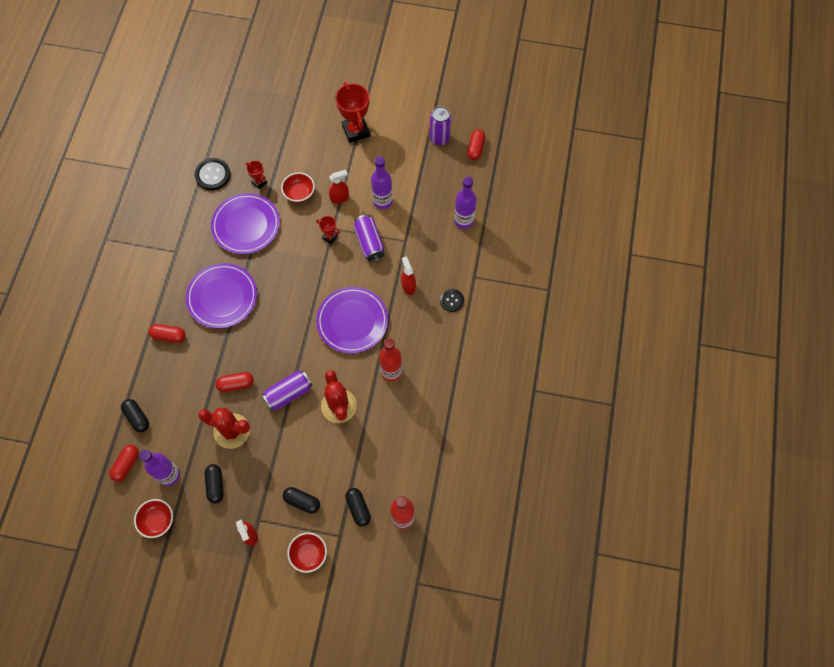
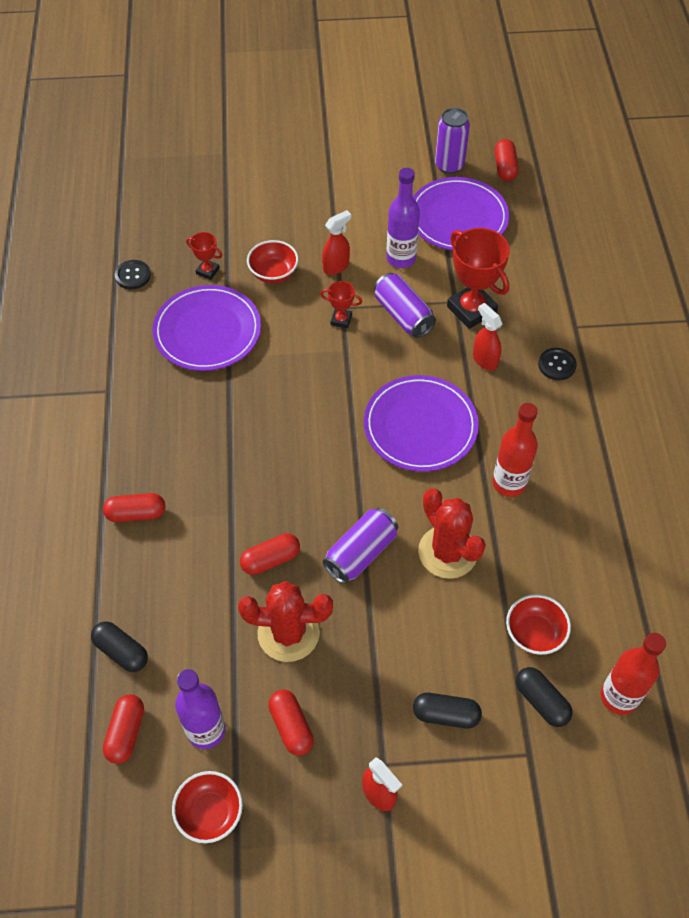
camera: 15 degrees left, 10 degrees down
(212, 175) = (133, 275): black button -> black button, size x0.65
(215, 485) = (291, 726): black capsule -> red capsule
(222, 297) = (204, 438): purple plate -> purple plate (458, 218)
(309, 554) = (489, 798): red bowl -> red bowl (534, 633)
(356, 131) = (326, 179): red trophy -> red trophy (471, 309)
(463, 221) = (528, 258): purple bottle -> none

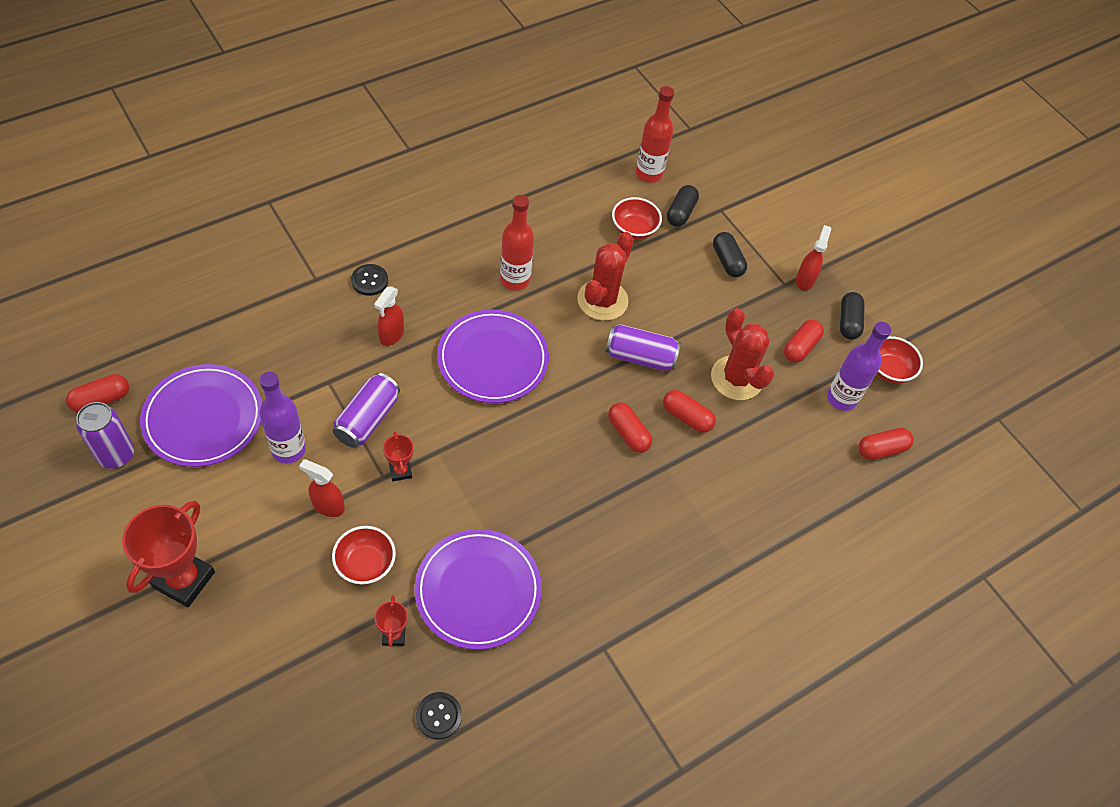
camera: 125 degrees left, 0 degrees up
(121, 651) = (830, 486): black capsule -> black capsule (848, 322)
(136, 513) = (713, 543): red capsule -> red capsule (628, 433)
(471, 309) = (332, 364): red trophy -> red trophy (184, 580)

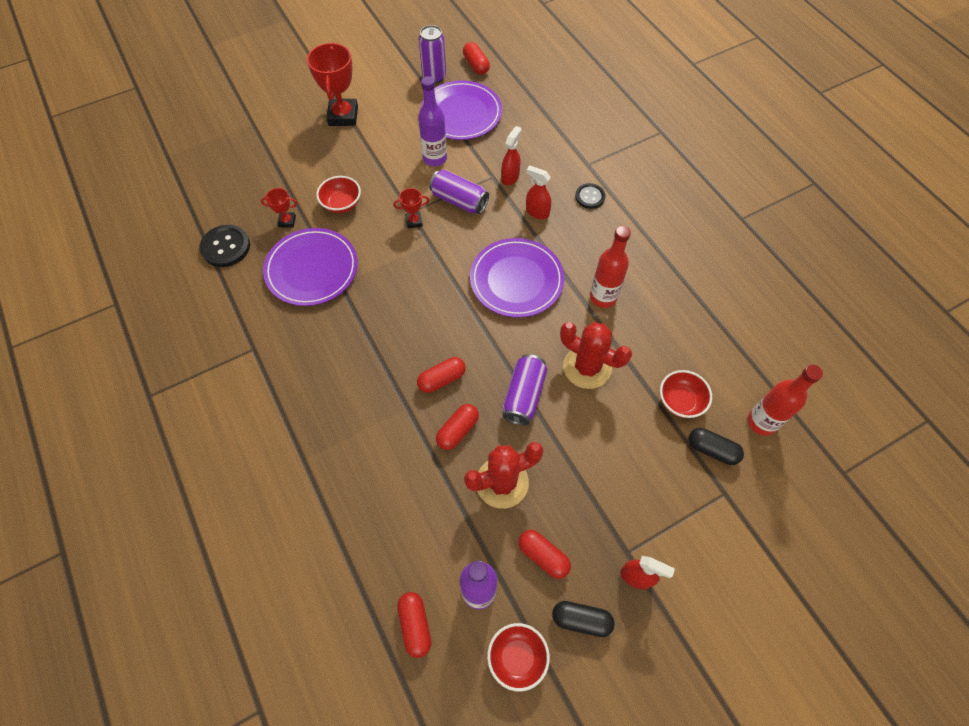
camera: 100 degrees right, 5 degrees up
(184, 580) = (343, 116): red trophy -> red trophy turned 60 degrees clockwise
(328, 506) = (388, 182): red spray bottle -> red spray bottle (510, 177)
(439, 716) = (226, 247): black button -> black button, size x1.55
(727, 261) = (651, 492): black capsule -> none

